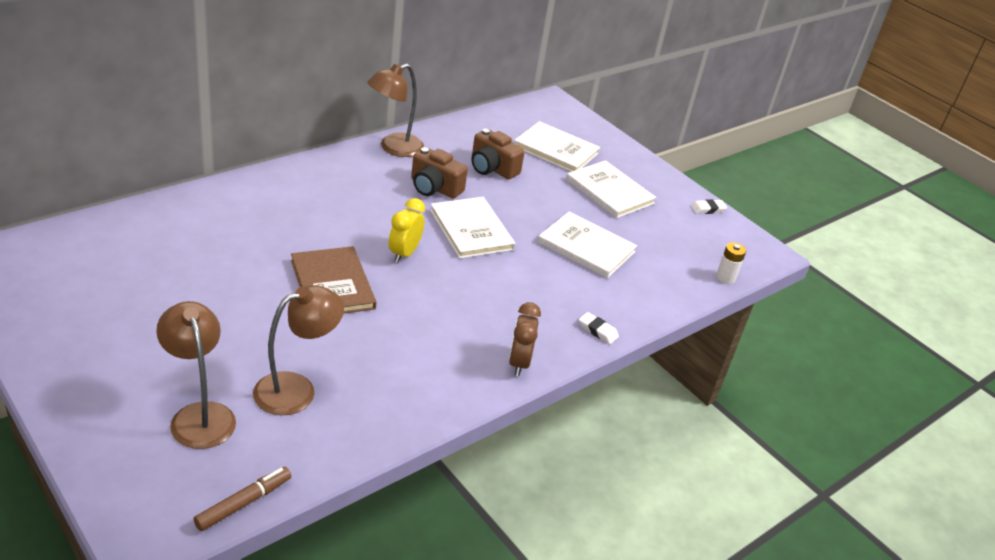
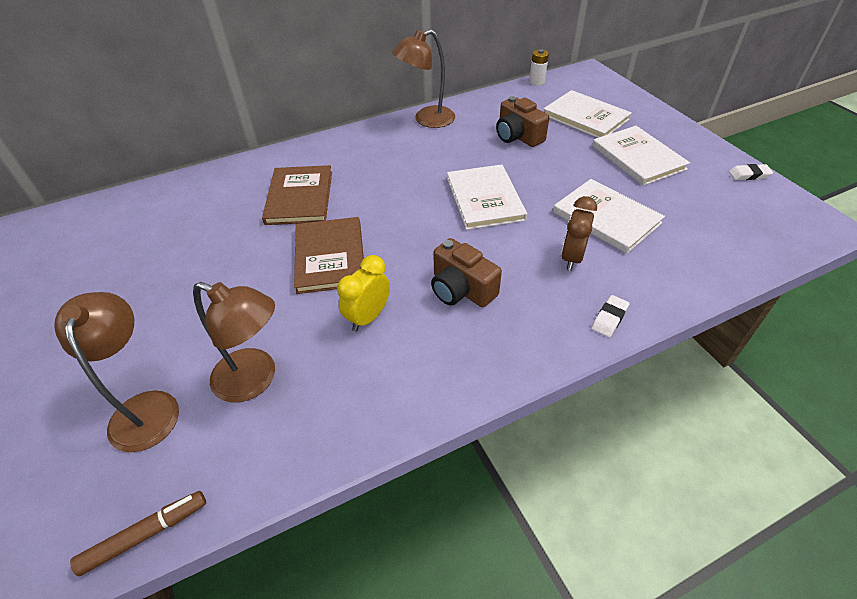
camera: 20 degrees right, 10 degrees up
(281, 227) = (299, 197): none -> brown book
(296, 389) = (255, 380): brown lamp -> brown lamp turned 45 degrees clockwise
(404, 253) = (410, 224): yellow clock -> yellow clock (368, 317)
(434, 188) = (456, 156): brown camera -> brown camera (461, 289)
(519, 363) = (509, 357): brown clock -> brown clock (572, 258)
(597, 330) = (609, 318): white eraser -> white eraser turned 75 degrees clockwise
(725, 278) = (771, 254): white battery -> white battery (536, 82)

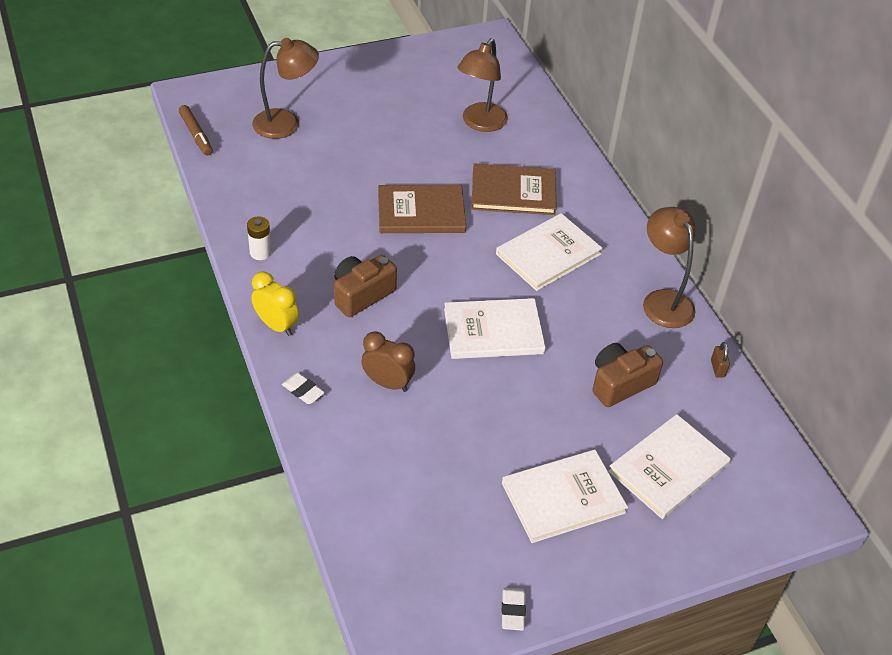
camera: 90 degrees right, 0 degrees up
(255, 380) = (295, 172): brown lamp -> brown lamp (480, 123)
(368, 317) = (342, 233): yellow clock -> yellow clock (276, 325)
(487, 99) = (717, 368): none -> brown padlock
(536, 82) = (774, 434): white battery -> white battery (260, 253)
(606, 217) = (446, 429): white book -> white book (548, 254)

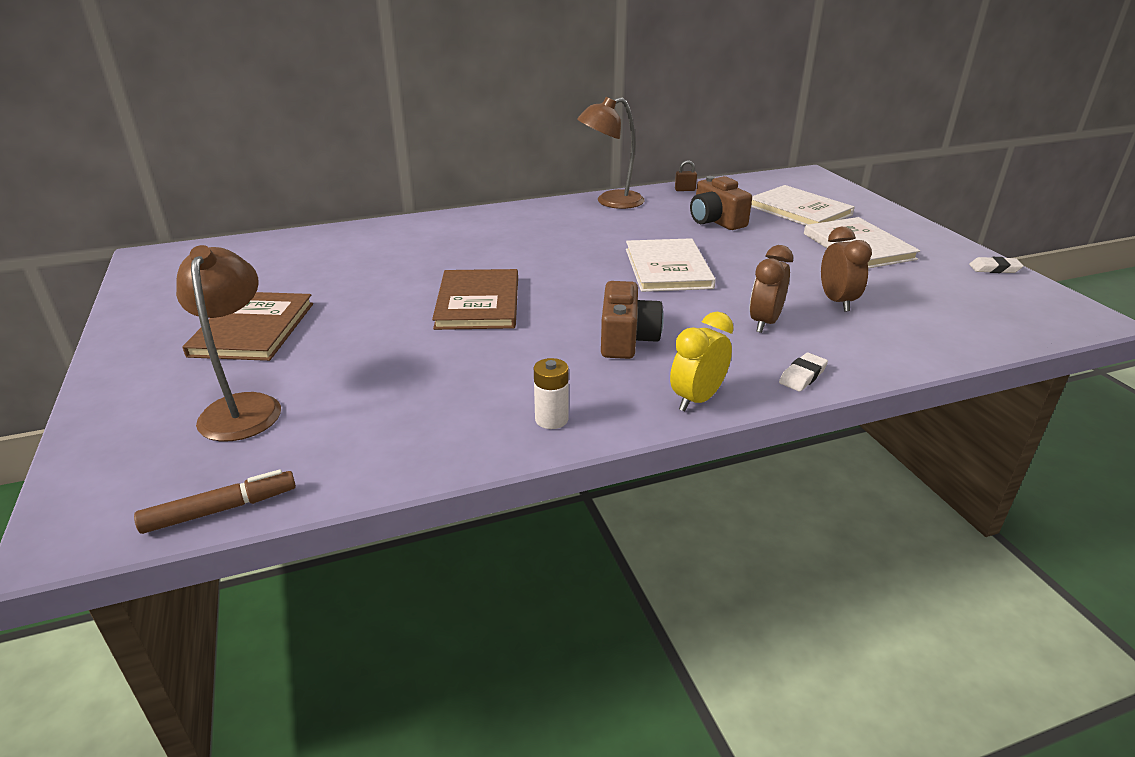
camera: 85 degrees left, 15 degrees down
(361, 294) = (627, 339): brown camera -> brown camera turned 135 degrees counterclockwise
(428, 444) = (837, 302): none -> brown clock
(480, 123) = (322, 267): brown lamp -> none
(513, 192) = (453, 253): brown book -> brown book (253, 329)
(548, 254) = (552, 241): white book -> none

